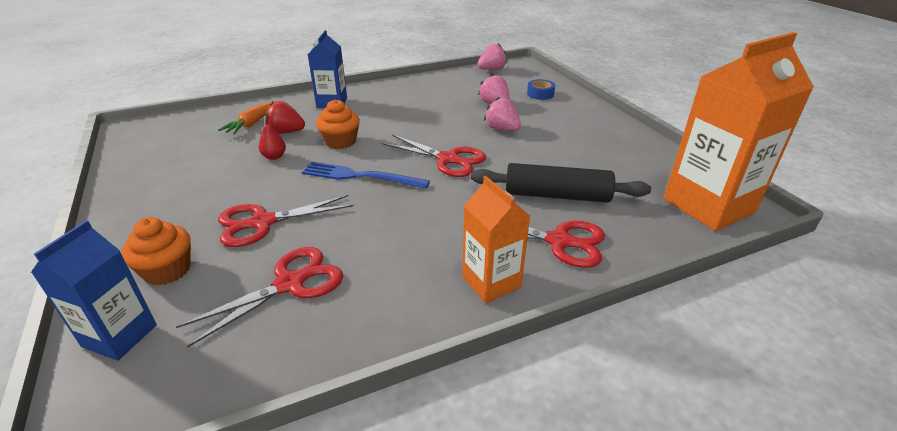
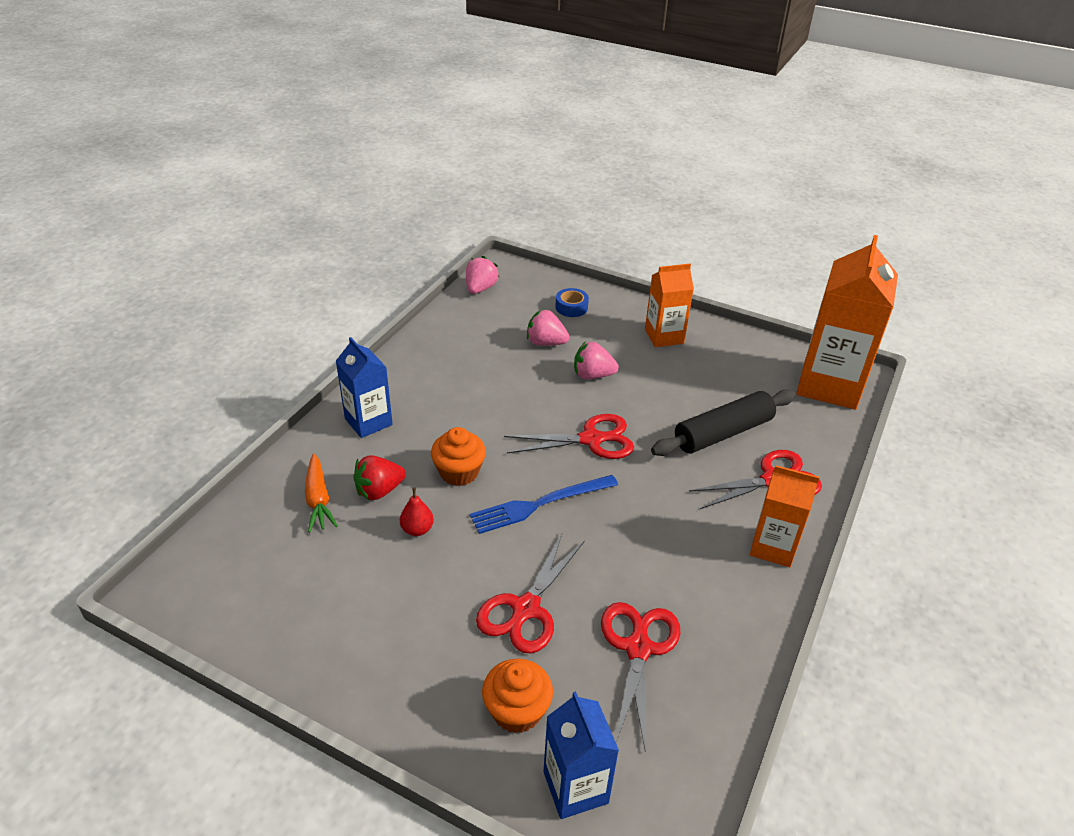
camera: 40 degrees left, 5 degrees up
(590, 128) = (664, 336): none -> orange carton

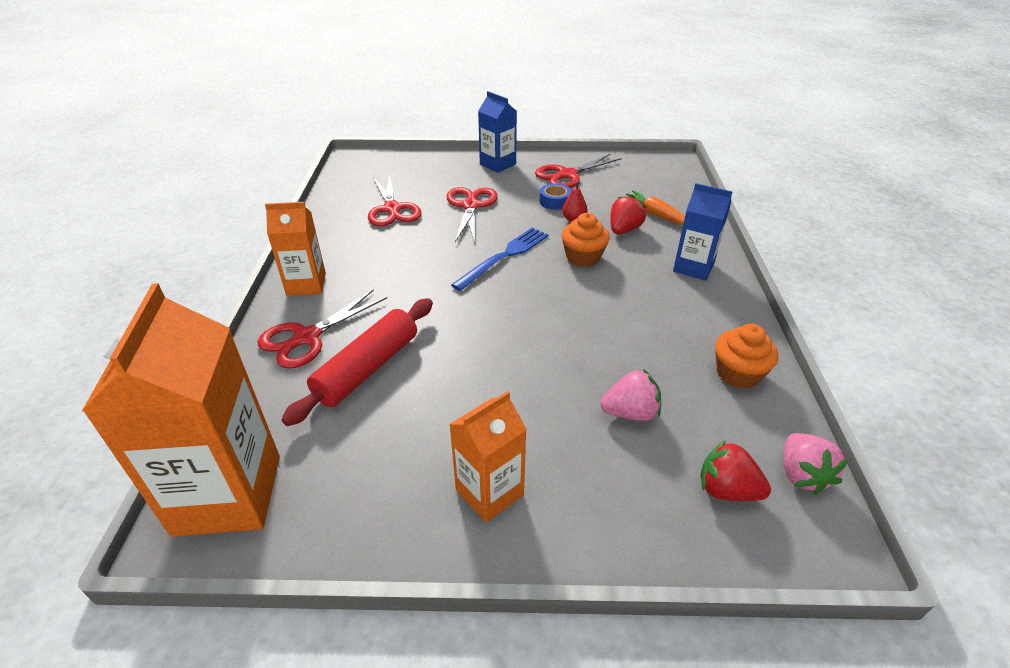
camera: 155 degrees right, 0 degrees up
(517, 710) = (447, 174): orange cupcake -> orange cupcake (738, 373)
(529, 297) = (726, 490): none -> red strawberry
(571, 307) = (652, 494): blue tape -> blue tape (555, 201)
(575, 787) = (403, 163): blue carton -> blue carton (497, 164)
(591, 439) = (497, 316): red scissors -> red scissors (567, 175)
(592, 375) = (543, 387): pink strawberry -> none
(723, 433) = (367, 368): black rolling pin -> red rolling pin

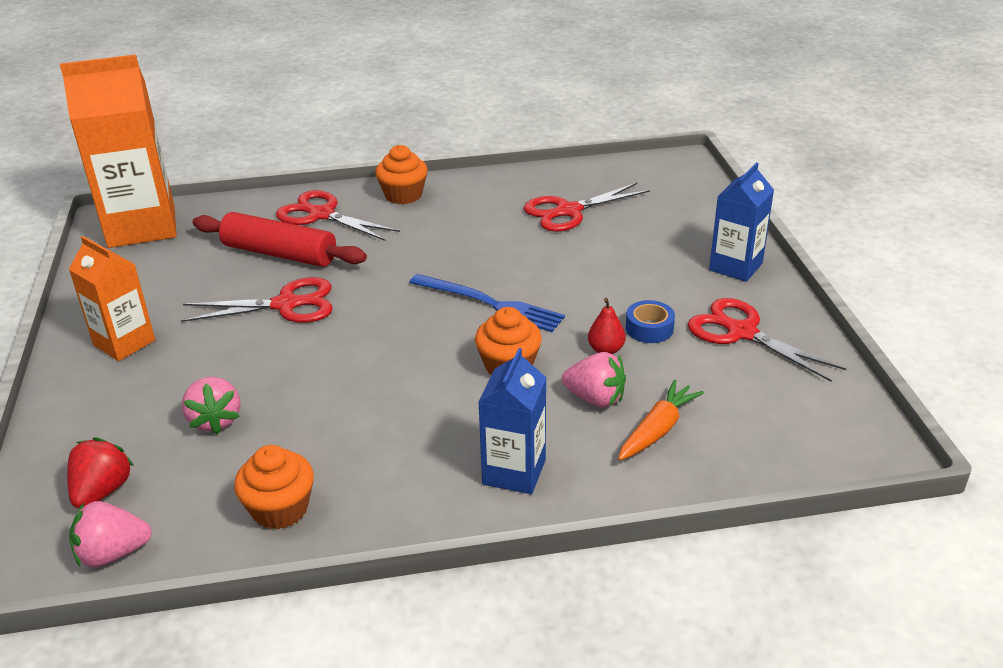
camera: 80 degrees right, 5 degrees down
(306, 284) = (403, 195): orange carton -> orange cupcake
(471, 206) = (602, 263): red scissors -> red scissors (286, 305)
(624, 230) = (595, 399): red strawberry -> pink strawberry

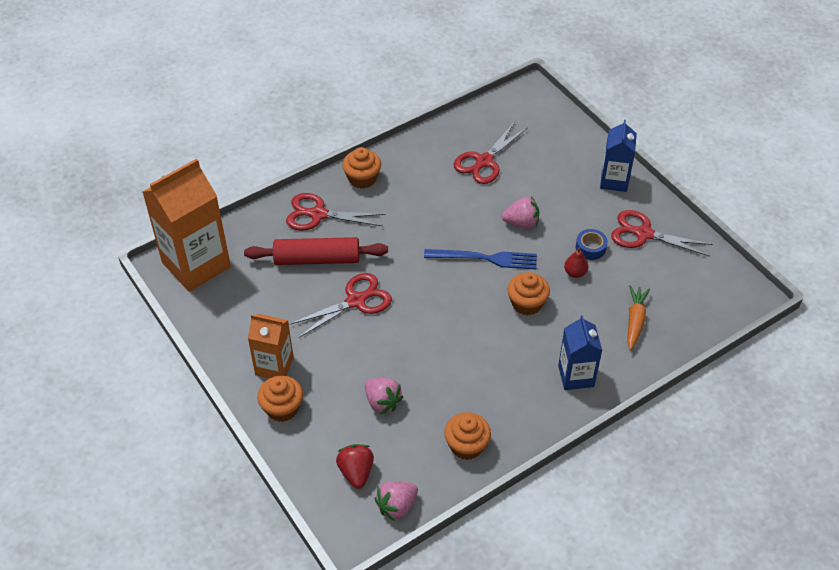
camera: 25 degrees left, 15 degrees up
(87, 388) = (282, 408): none -> orange cupcake
(595, 399) = (590, 311): pink strawberry -> pink strawberry (521, 223)

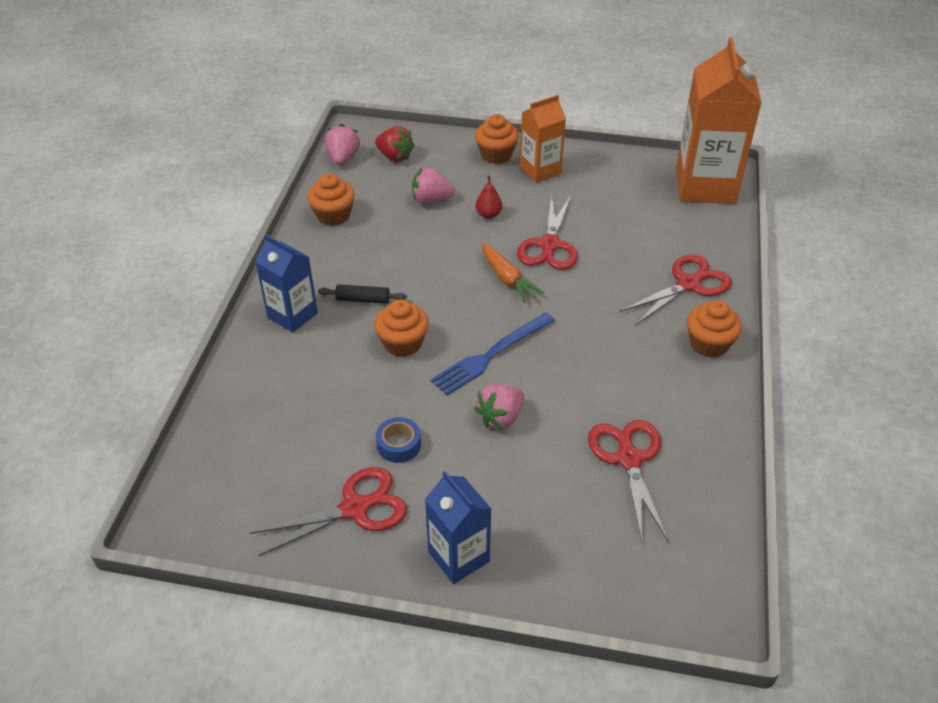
camera: 135 degrees right, 5 degrees down
(317, 259) = (628, 251): red rolling pin -> none
(519, 353) = (363, 299): none -> black rolling pin
(575, 273) = (387, 405): red pear -> red pear (488, 214)
(635, 321) = (279, 401): orange carrot -> orange carrot (507, 279)

